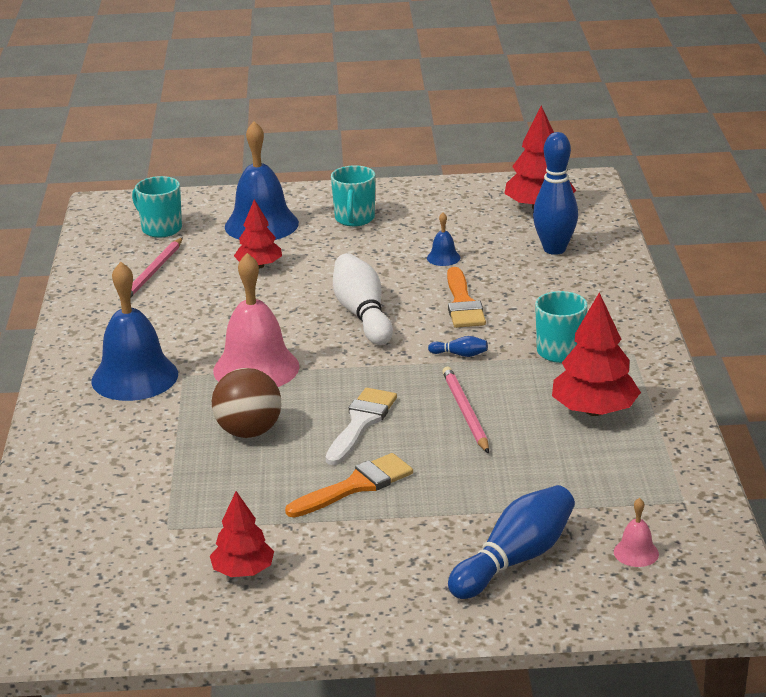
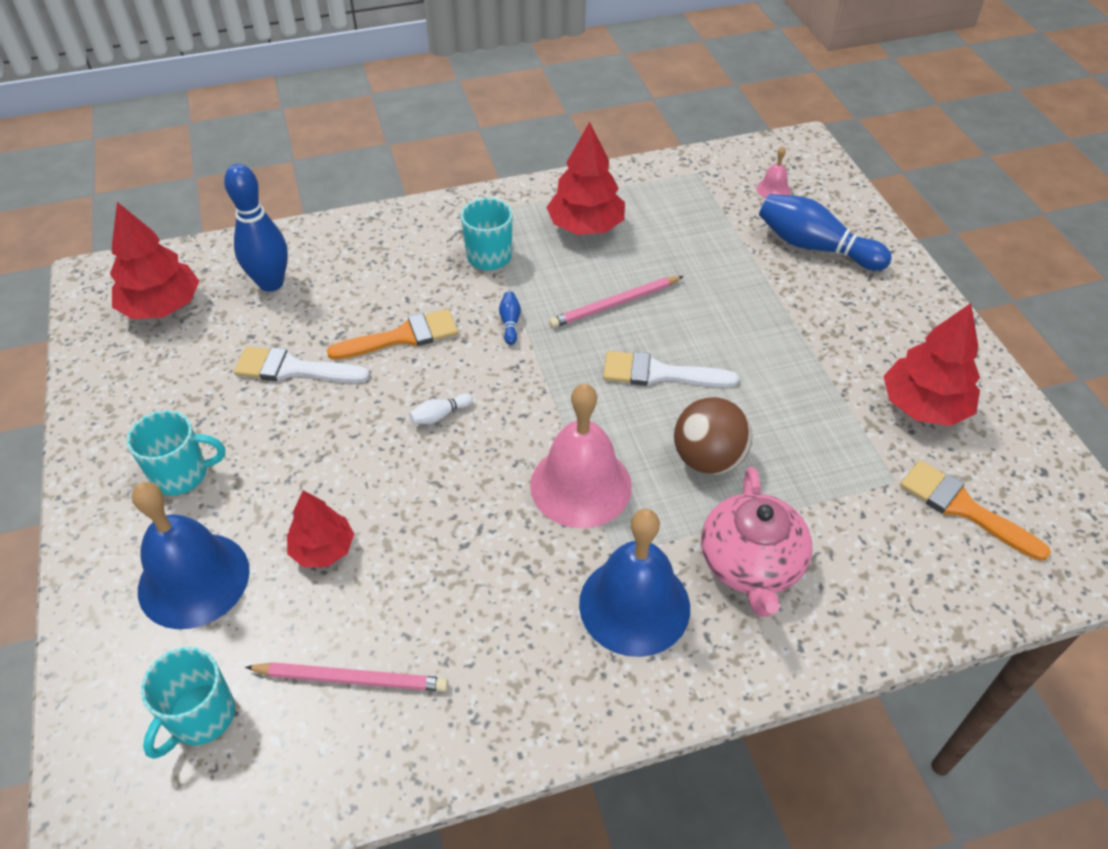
camera: 105 degrees left, 20 degrees up
(135, 433) = (751, 564): none -> pink teapot
(243, 571) = (923, 406): red tree -> red tree, size x1.56
(355, 486) = (763, 357): orange brush -> orange brush (963, 508)
(362, 314) = (440, 415): white bowling pin -> white bowling pin, size x0.42
(443, 258) = (294, 369): blue bell -> white brush

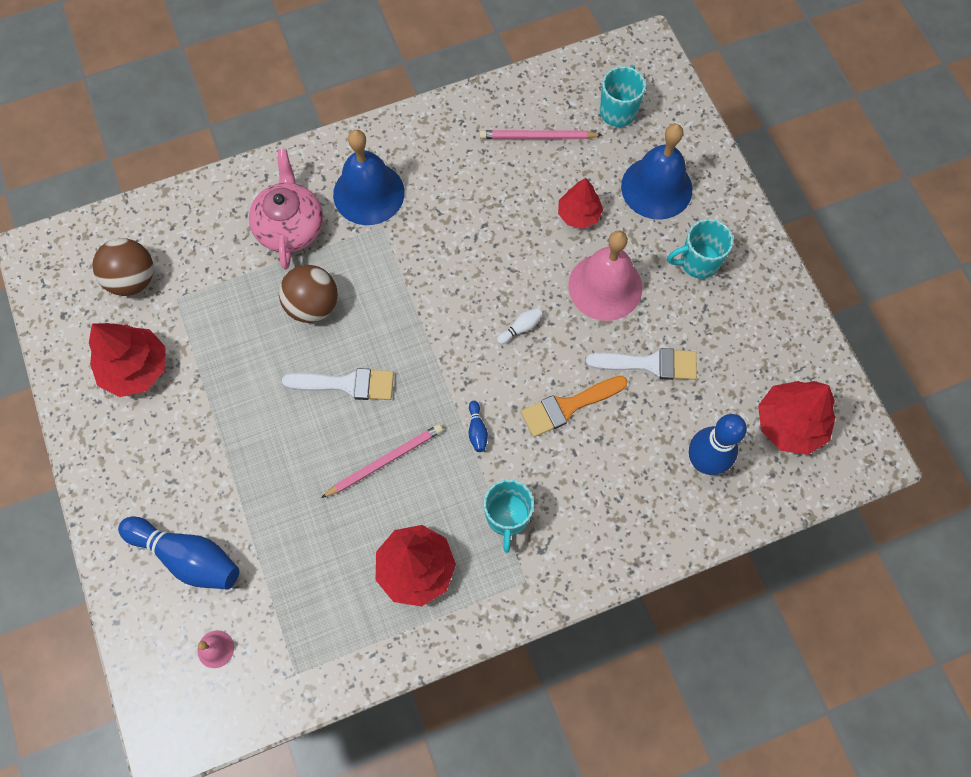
camera: 175 degrees right, 20 degrees up
(580, 485) = (407, 276): pink bell -> pink bell (605, 286)
(963, 508) = (133, 279): orange brush -> brown ball

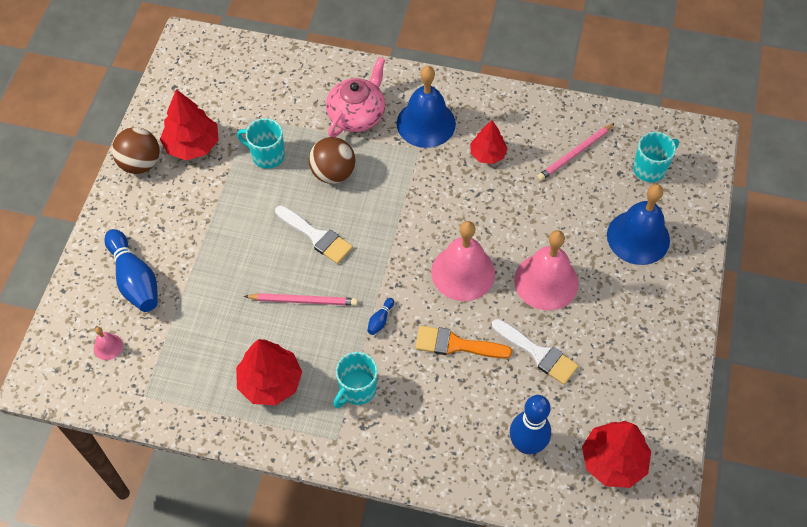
camera: 35 degrees right, 10 degrees down
(133, 279) = (232, 90): brown ball -> brown ball (140, 163)
(520, 328) = (463, 272): white bowling pin -> pink bell
(538, 137) = (575, 153): pink pencil -> pink pencil turned 75 degrees counterclockwise
(579, 214) = (564, 222): red tree -> red tree (487, 154)
(698, 262) = (630, 306): turquoise mug -> turquoise mug (267, 155)

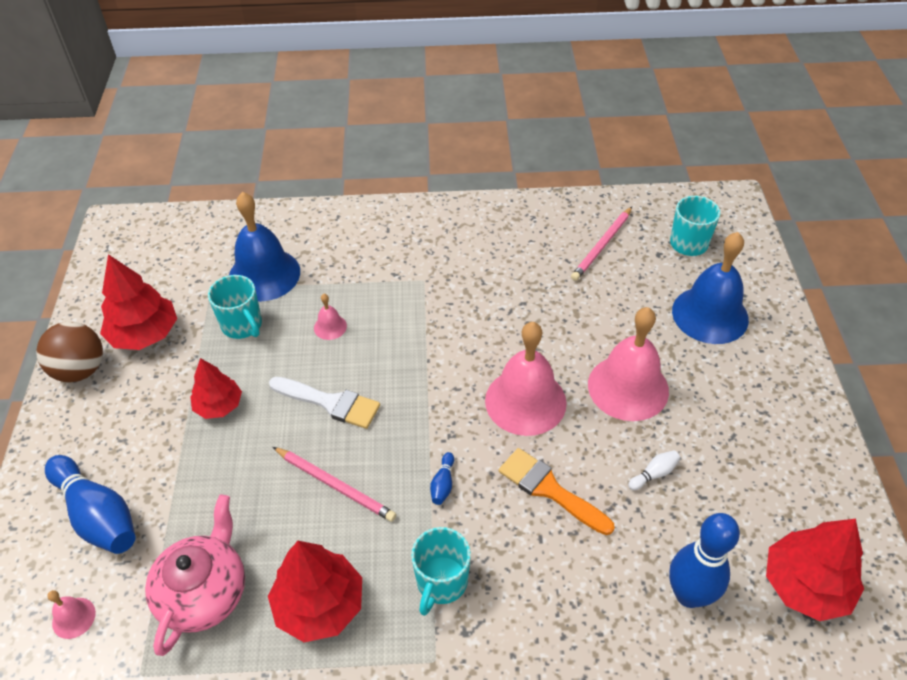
camera: 15 degrees left, 10 degrees down
(267, 155) = (242, 325): turquoise mug -> turquoise mug turned 135 degrees counterclockwise
(303, 300) = (335, 485): pink pencil -> pink pencil turned 45 degrees clockwise
(333, 173) = (330, 327): brown ball -> pink bell
(357, 115) = (340, 259): pink teapot -> pink teapot (204, 592)
(426, 123) = (423, 251): blue bell -> blue bell (264, 274)
(456, 345) = (550, 490): orange brush -> orange brush turned 45 degrees clockwise
(487, 154) = (505, 267): red tree -> red tree (219, 406)
(538, 353) = (654, 474): white brush -> white bowling pin

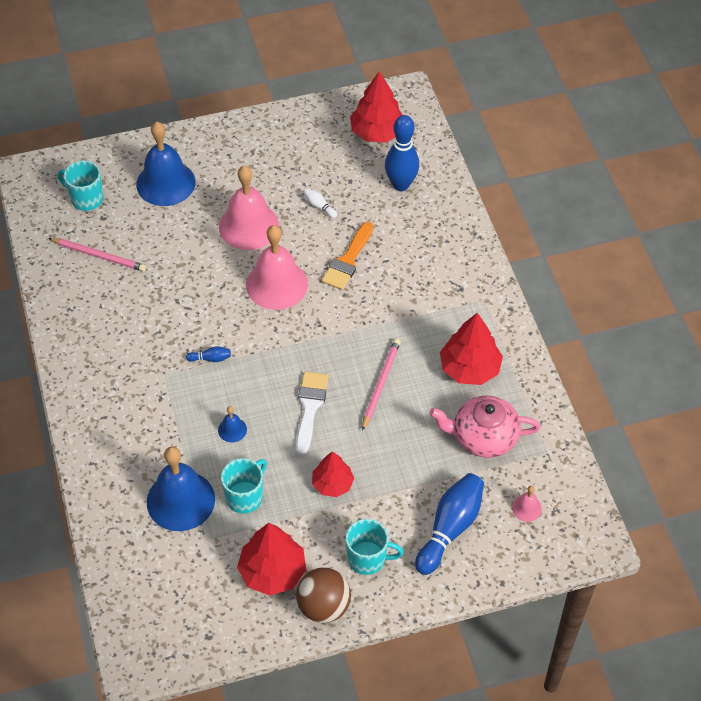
camera: 105 degrees left, 5 degrees up
(330, 327) = (232, 430): pink bell -> blue bell
(441, 582) = (433, 307): turquoise mug -> turquoise mug (368, 558)
(443, 484) = (361, 320): blue bowling pin -> blue bowling pin (210, 358)

